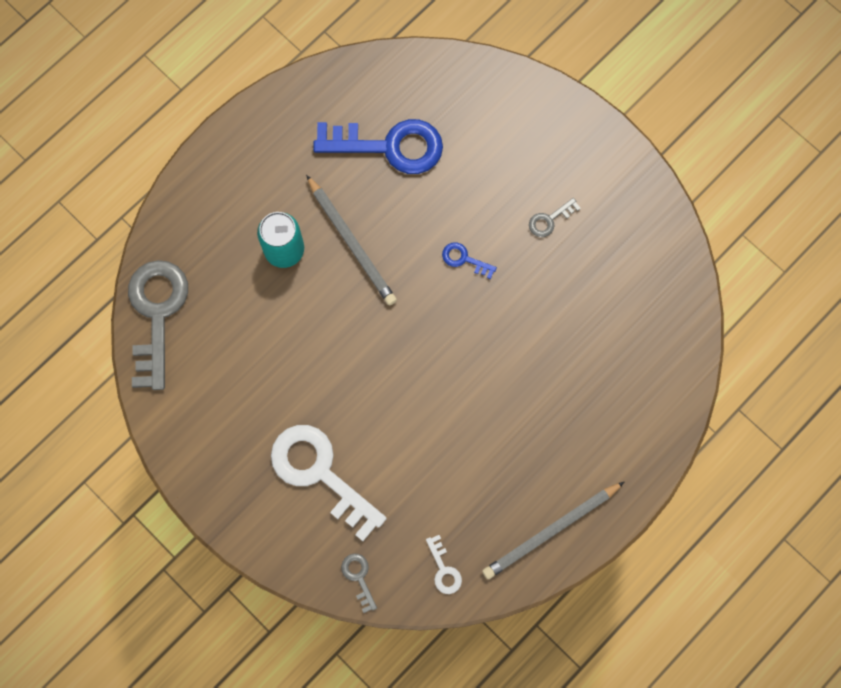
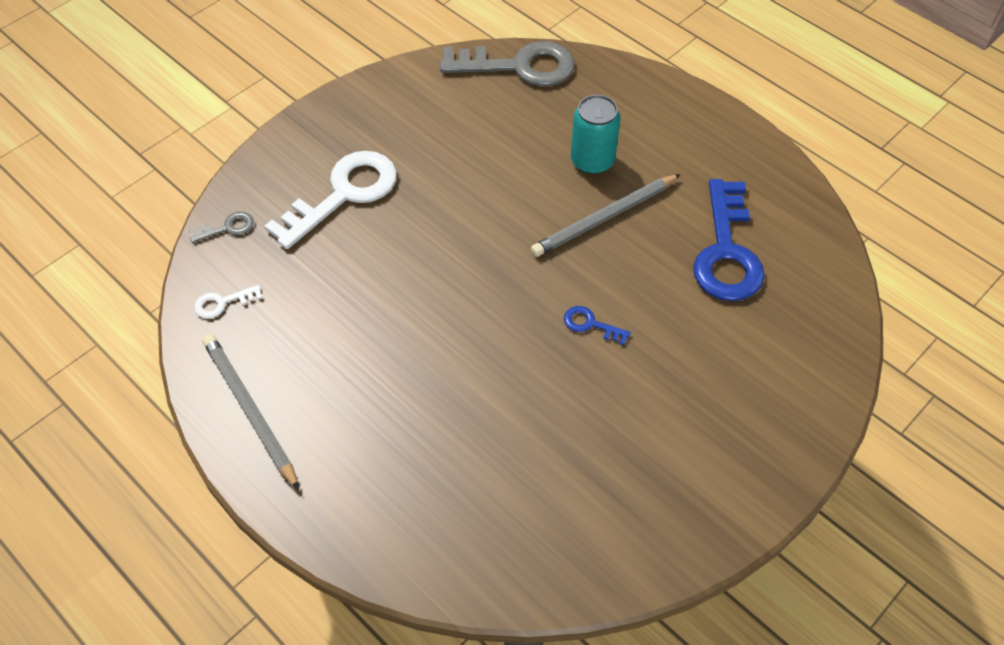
camera: 90 degrees right, 20 degrees down
(464, 259) = (590, 324): blue key -> blue key turned 90 degrees counterclockwise
(550, 220) = (649, 417): grey key -> none

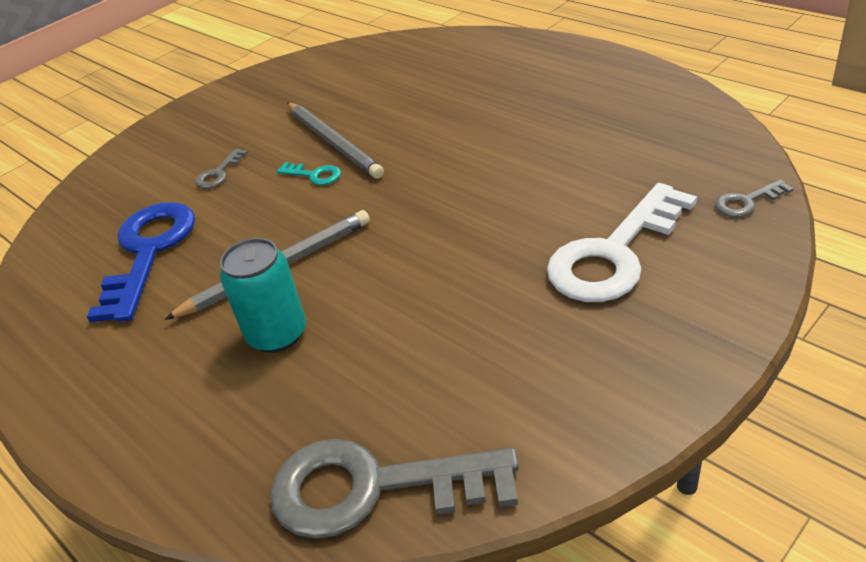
camera: 175 degrees left, 15 degrees down
(222, 303) = (704, 141): white key -> none
(249, 410) = (629, 83): grey pencil -> grey pencil (334, 142)
(590, 324) = (314, 175): blue key -> turquoise key
(694, 346) = (219, 173): none -> grey key

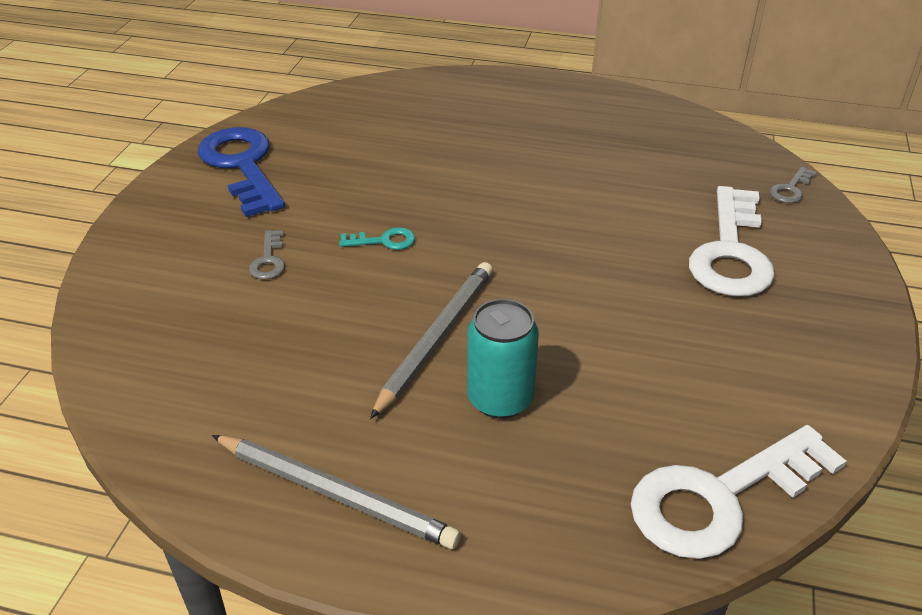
camera: 35 degrees left, 0 degrees up
(148, 252) = (268, 359): blue key -> blue key (242, 166)
(334, 142) = (372, 205): grey pencil -> grey pencil (336, 493)
(373, 488) = (720, 498): grey key -> white key

